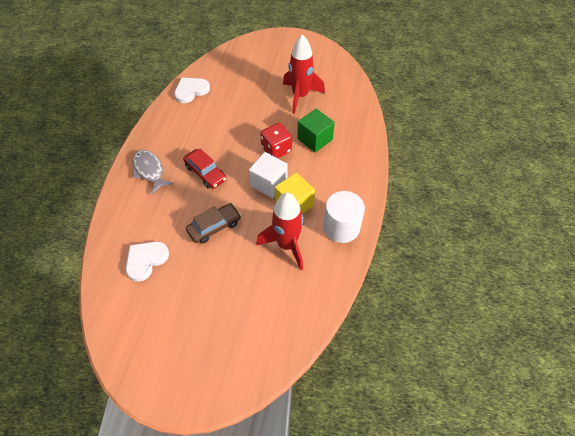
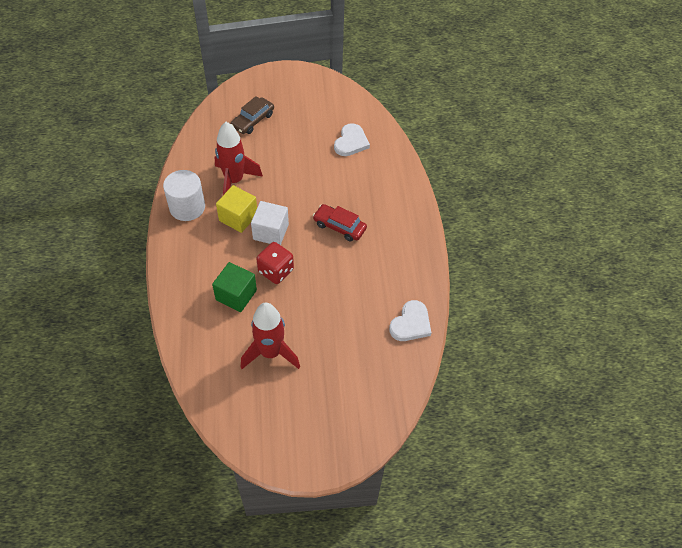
camera: 160 degrees right, 0 degrees up
(149, 171) = (396, 215): grey fish -> none
(214, 227) = (306, 180): brown car -> brown car (253, 120)

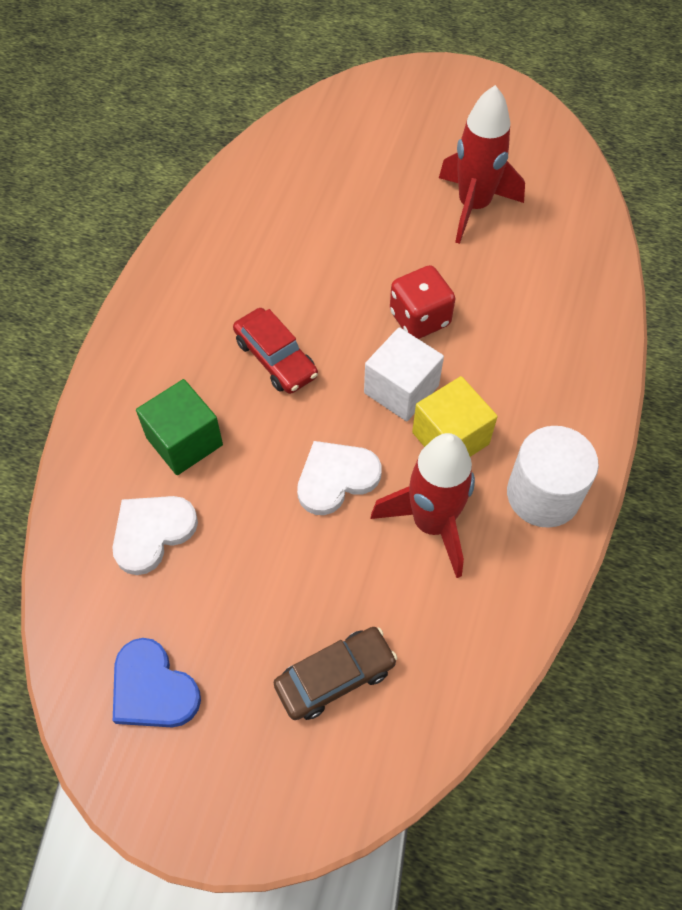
camera: 155 degrees left, 5 degrees up
(236, 295) = (498, 301): green cube -> green cube (184, 441)
(319, 98) = (153, 688): none -> blue heart
(411, 323) = (253, 180): white heart -> white heart (336, 478)

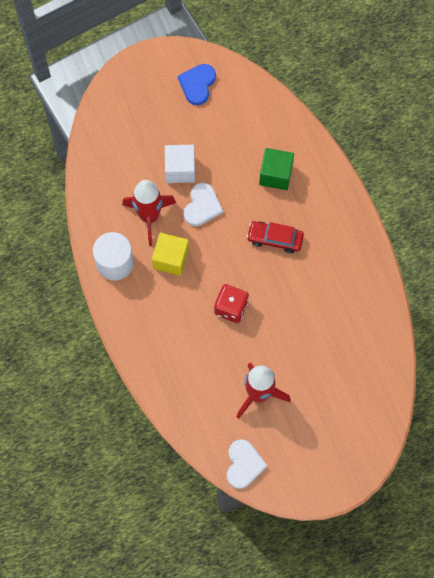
camera: 140 degrees right, 10 degrees up
(152, 532) = (251, 132): white heart -> white heart (243, 464)
(153, 688) = (197, 84): blue heart -> blue heart turned 75 degrees counterclockwise
(335, 677) = (138, 135): brown car -> none
(401, 389) = (209, 266): white cube -> white cube (180, 169)

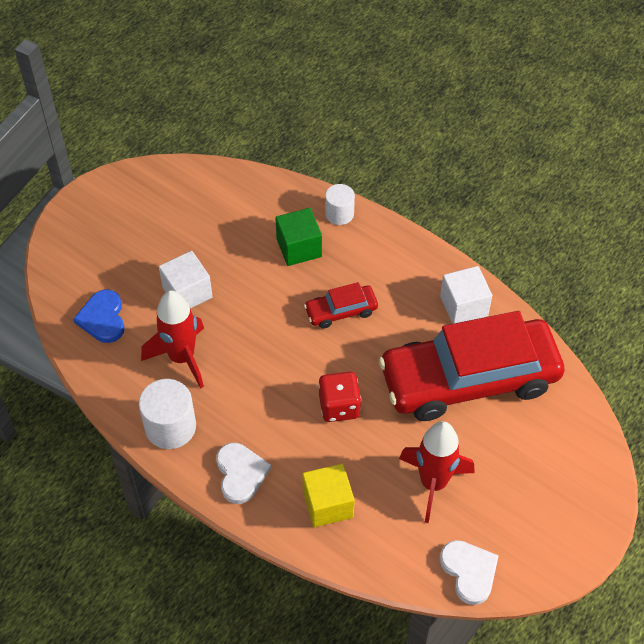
camera: 30 degrees left, 15 degrees down
(171, 259) = (235, 390): yellow cube -> yellow cube (328, 504)
(197, 84) = (154, 201): blue heart -> blue heart (103, 318)
(202, 206) = (236, 317): white heart -> white heart (240, 474)
(320, 162) = (339, 214): none -> white cylinder
(329, 335) = (469, 379): none -> red car
(361, 280) = (463, 306): none -> white cube

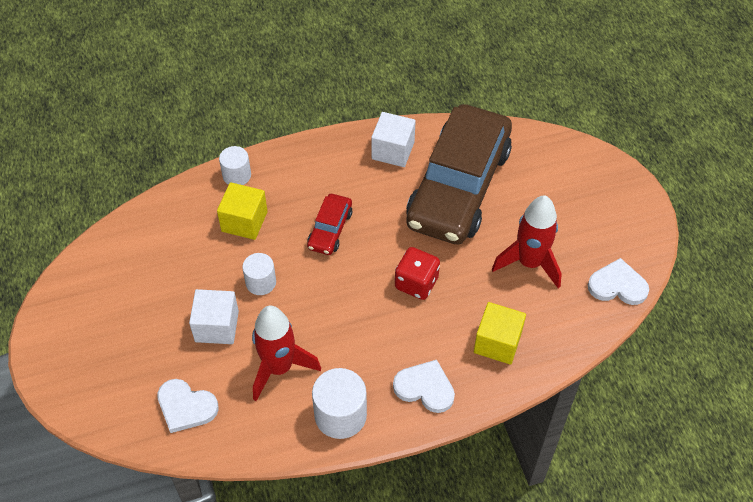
camera: 55 degrees left, 0 degrees up
(103, 318) = (186, 407): blue heart -> white heart
(250, 295) = (261, 282): none -> white cylinder
(299, 248) = (244, 221): green cube -> yellow cube
(469, 379) = (458, 186): red car -> brown car

